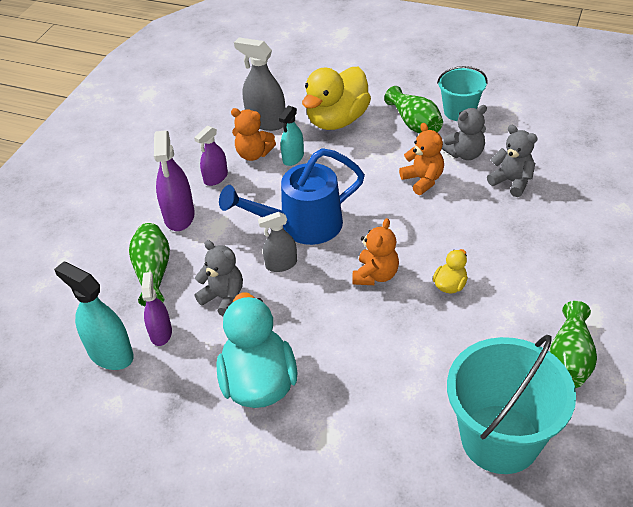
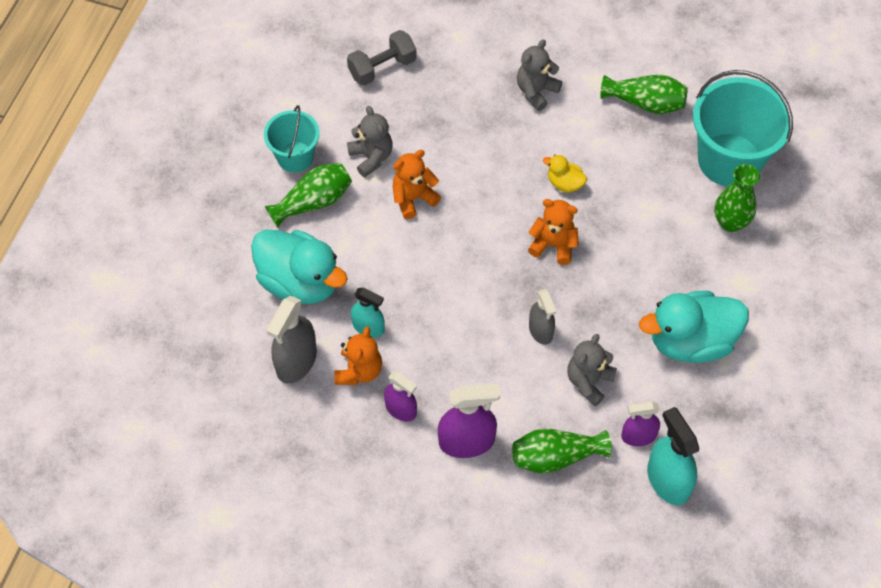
camera: 95 degrees left, 15 degrees up
(110, 354) = (668, 480): turquoise spray bottle -> turquoise spray bottle turned 120 degrees clockwise
(301, 226) = (483, 314): blue watering can -> none
(337, 120) = (300, 282): yellow duck -> turquoise duck
(410, 432) = (730, 222): none -> green vase
(511, 182) = (419, 120): grey teddy bear -> grey teddy bear (536, 91)
(568, 157) = (382, 68): none -> grey dumbbell

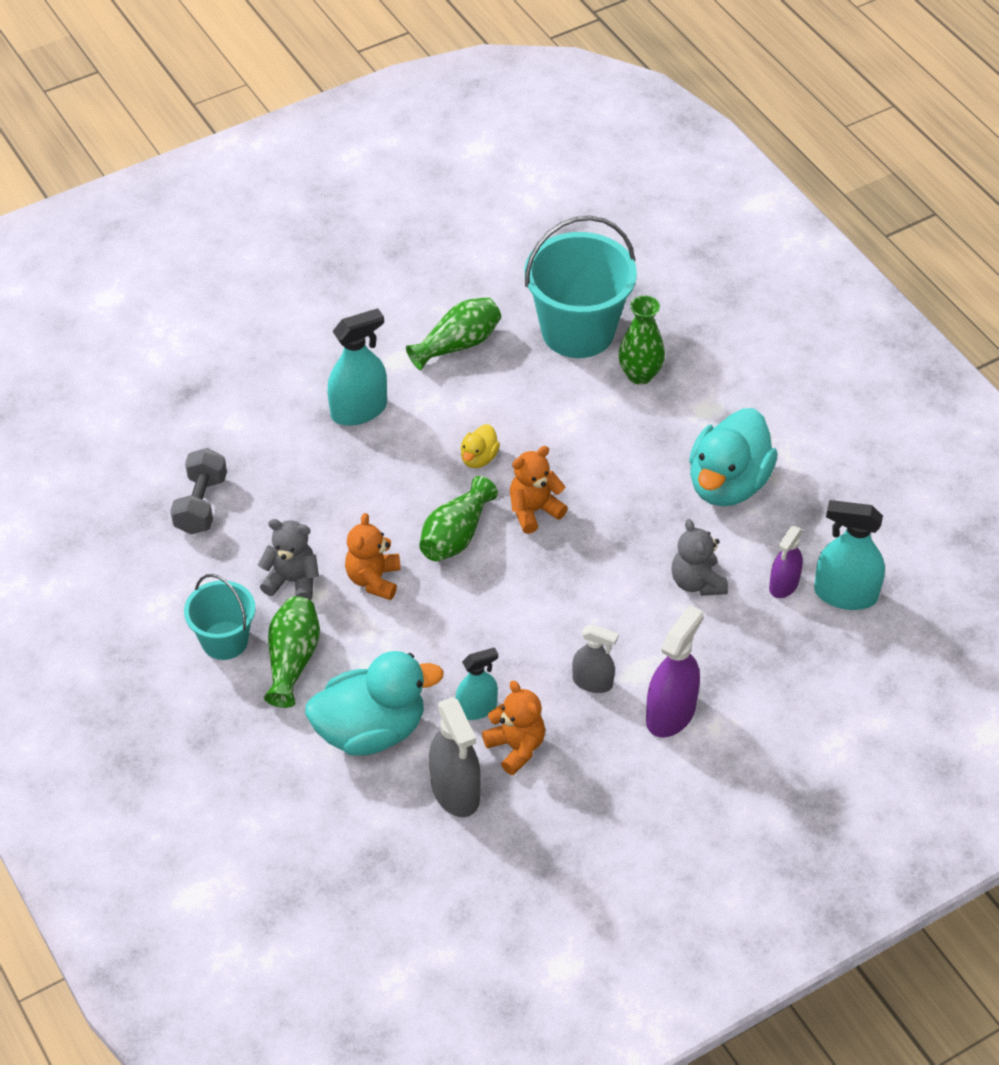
camera: 50 degrees left, 10 degrees down
(401, 409) = (589, 741): purple spray bottle -> none
(536, 91) = (359, 410): grey teddy bear -> turquoise spray bottle
(540, 330) = (612, 581): grey spray bottle -> grey spray bottle (592, 682)
(555, 457) = (748, 658): green vase -> green vase (456, 535)
(564, 183) = (479, 458): yellow duck -> yellow duck turned 45 degrees counterclockwise

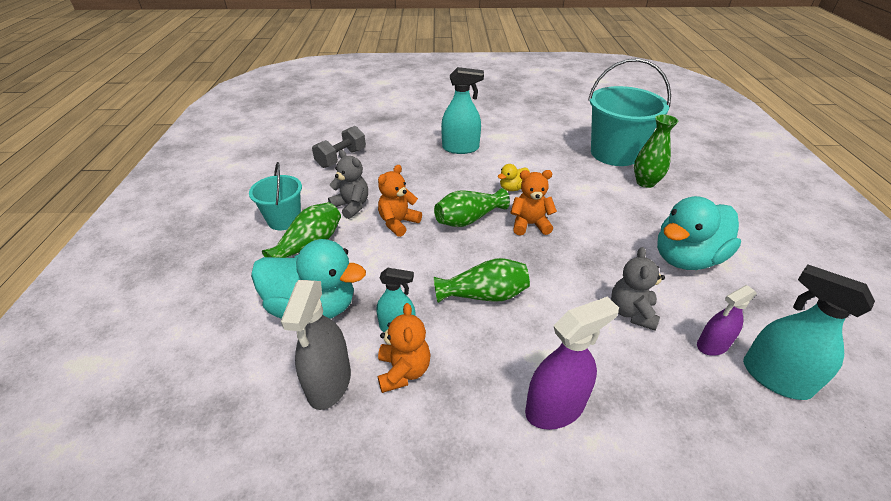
camera: 30 degrees right, 10 degrees down
(458, 344) = (537, 139): green vase -> green vase (484, 295)
(592, 682) = (501, 349): grey spray bottle -> none

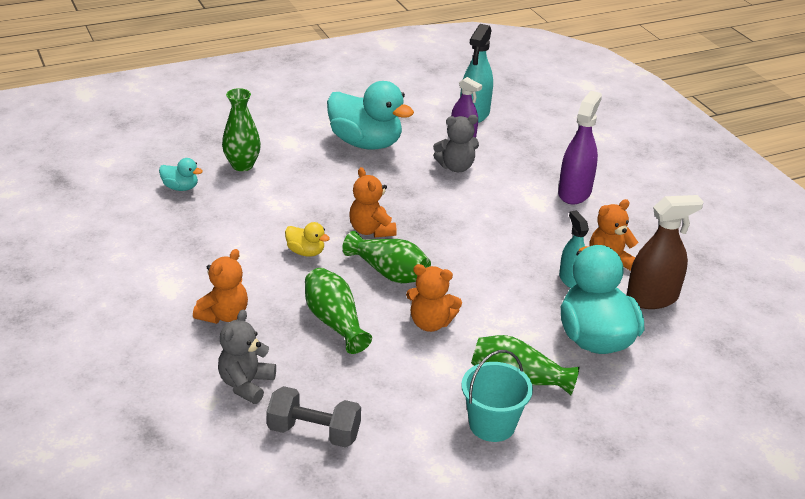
camera: 115 degrees left, 5 degrees down
(329, 383) = (652, 298): grey spray bottle -> brown spray bottle
(351, 206) = (424, 373): grey teddy bear -> grey teddy bear (246, 384)
(460, 148) = (224, 315): turquoise spray bottle -> orange teddy bear
(484, 295) = (495, 241): green vase -> green vase (334, 322)
(555, 408) = (574, 192): purple spray bottle -> purple spray bottle turned 75 degrees clockwise
(614, 153) = (180, 188): turquoise bucket -> turquoise duck

